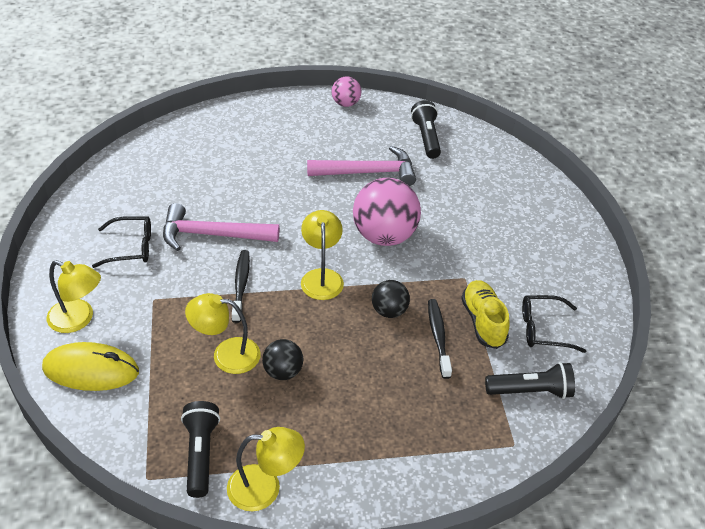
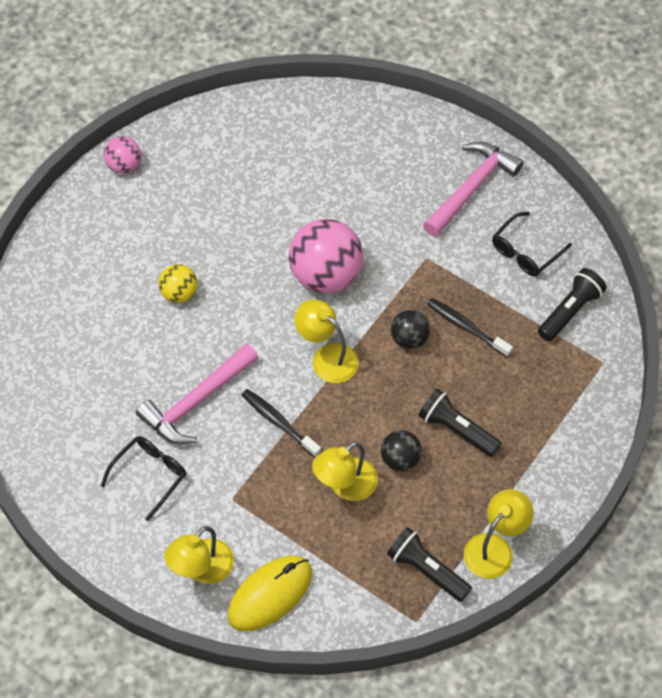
camera: 45 degrees left, 15 degrees up
(78, 319) = (202, 570): yellow lamp -> yellow lamp turned 150 degrees clockwise
(285, 178) = (179, 293): none -> yellow ball
(368, 172) = (237, 224): pink hammer -> pink hammer (472, 187)
(426, 138) = (237, 143): black flashlight -> black flashlight (456, 430)
(483, 322) = (481, 284): yellow shoe -> none

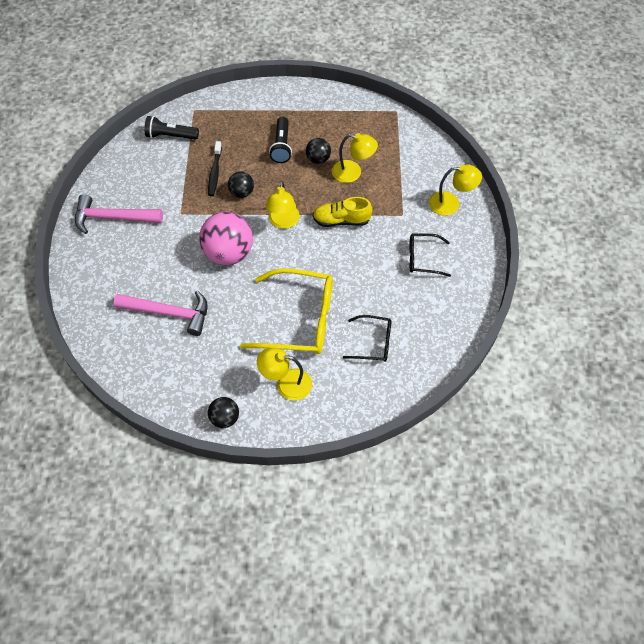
camera: 125 degrees left, 0 degrees up
(124, 165) = (225, 418): pink ball -> black ball
(179, 293) = (299, 319): yellow ball -> yellow glasses
(196, 402) = (362, 265): pink hammer -> pink hammer (169, 313)
(270, 594) = (436, 170): yellow mouse -> none
(279, 422) = (341, 220): black toothbrush -> yellow shoe
(426, 570) = (368, 120): black flashlight -> none
(495, 548) = (334, 102): yellow lamp -> yellow lamp (286, 384)
(526, 251) = (143, 172): black glasses -> black glasses (373, 342)

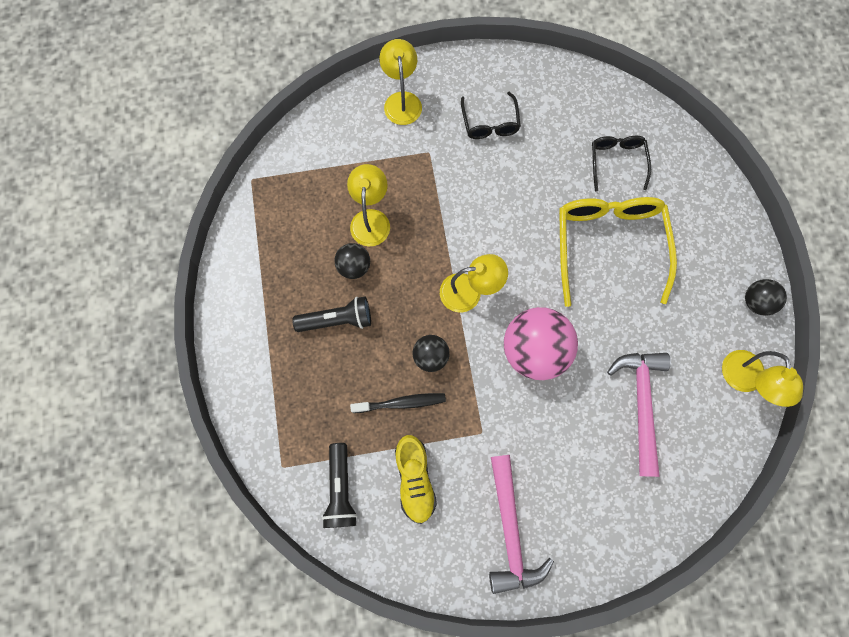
camera: 100 degrees left, 15 degrees up
(286, 384) = (694, 244): yellow lamp -> yellow lamp (744, 380)
(341, 220) = (452, 221): yellow shoe -> yellow shoe (414, 479)

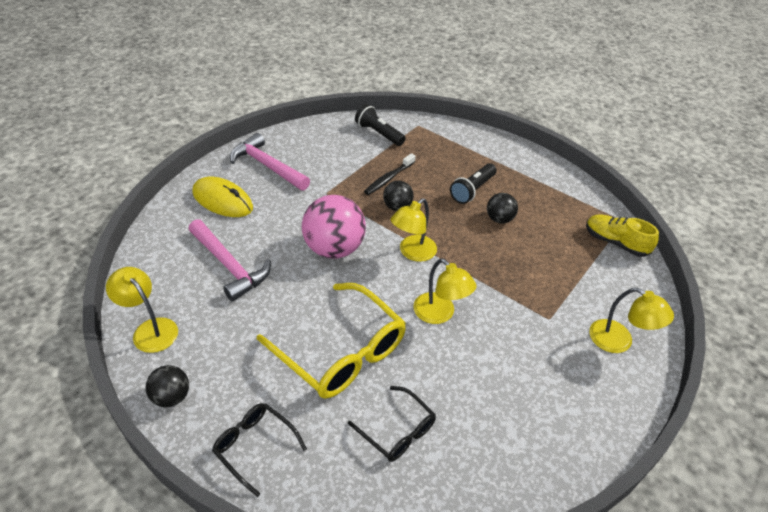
camera: 135 degrees right, 30 degrees down
(371, 219) = (526, 249): yellow lamp -> yellow lamp (440, 314)
(414, 479) = (344, 156): yellow shoe -> yellow shoe (615, 243)
(490, 123) = (537, 378): black glasses -> black glasses (255, 447)
(594, 506) = (222, 200): none -> yellow mouse

